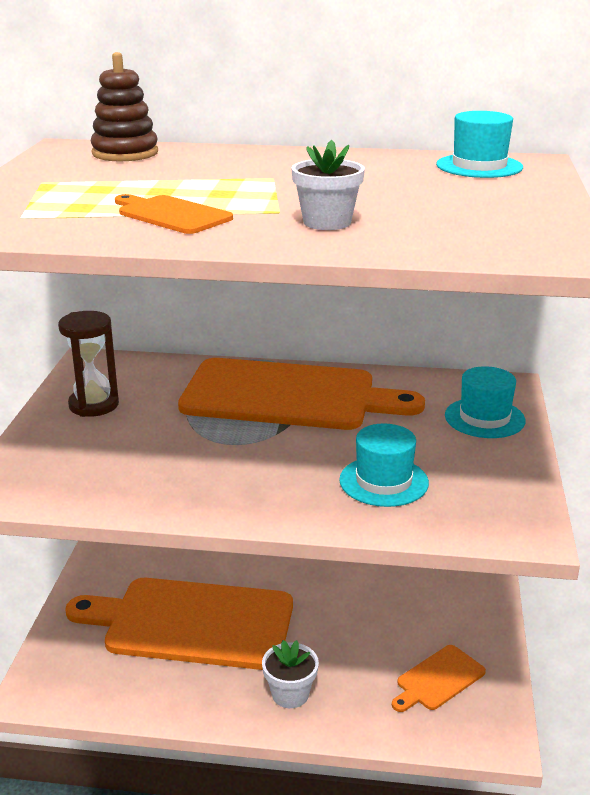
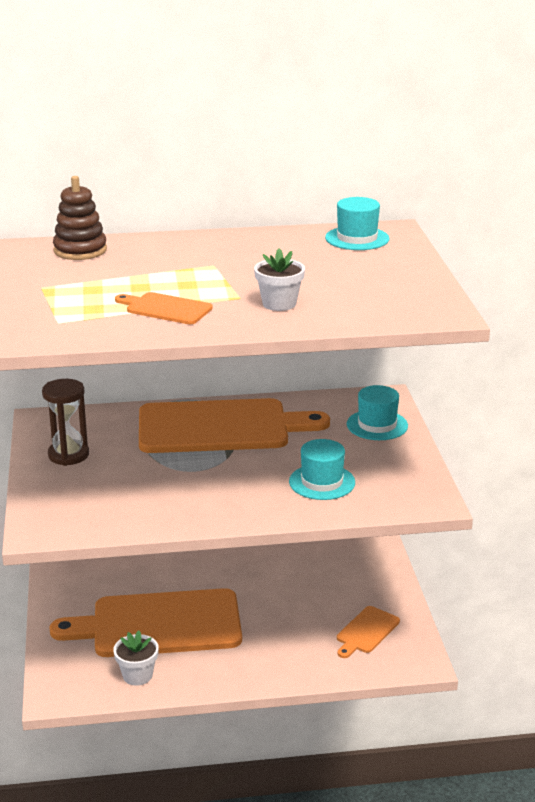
camera: 15 degrees left, 0 degrees up
(290, 694) = (258, 661): white flower pot -> white flower pot (137, 675)

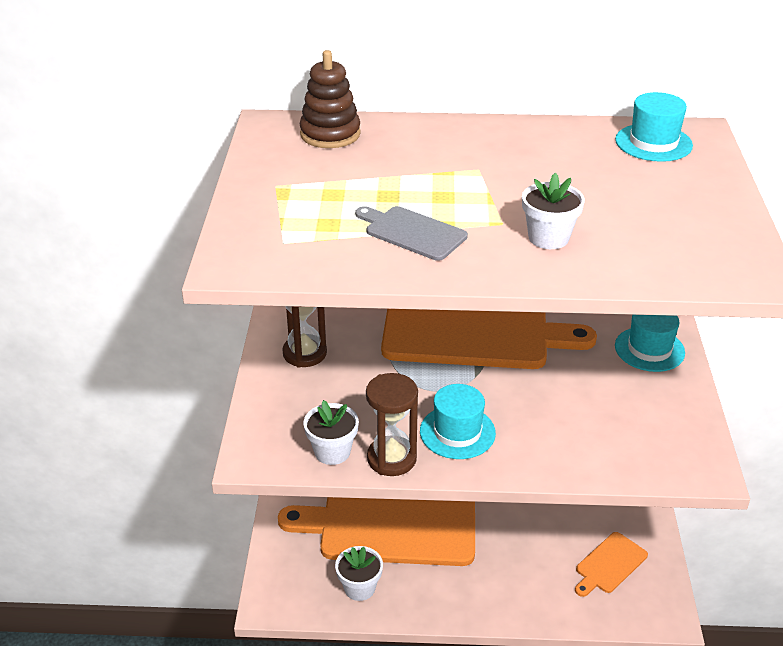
camera: 10 degrees right, 10 degrees up
(108, 521) = (332, 452): none -> white flower pot
(162, 521) = (391, 458): none -> brown hourglass
(166, 308) = (412, 232): orange cutting board -> grey cutting board
(322, 482) = (578, 424): turquoise hat -> turquoise hat (457, 432)

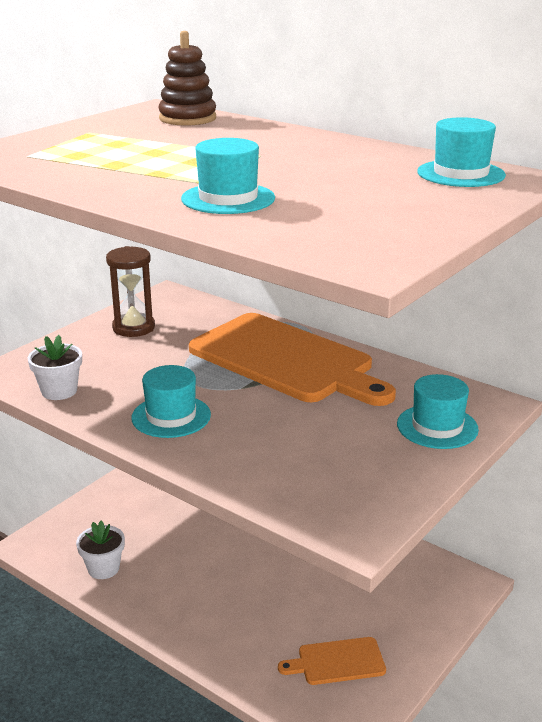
camera: 35 degrees right, 10 degrees down
(391, 458) = (94, 412): brown hourglass -> none
(391, 525) = (180, 537): orange cutting board -> none
(412, 232) = (127, 172): grey cutting board -> none
(548, 238) = (228, 198): white flower pot -> turquoise hat

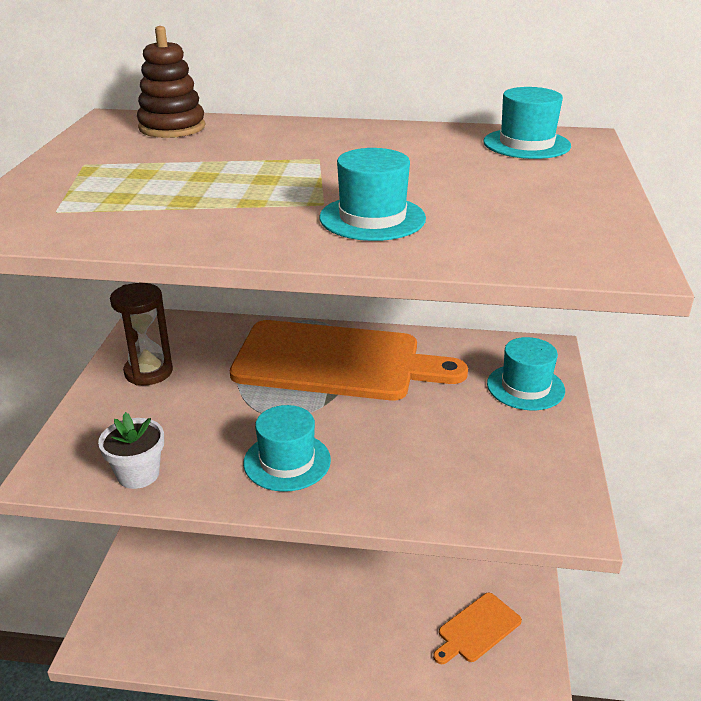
camera: 30 degrees left, 5 degrees up
(103, 568) = (196, 635): white flower pot -> none

